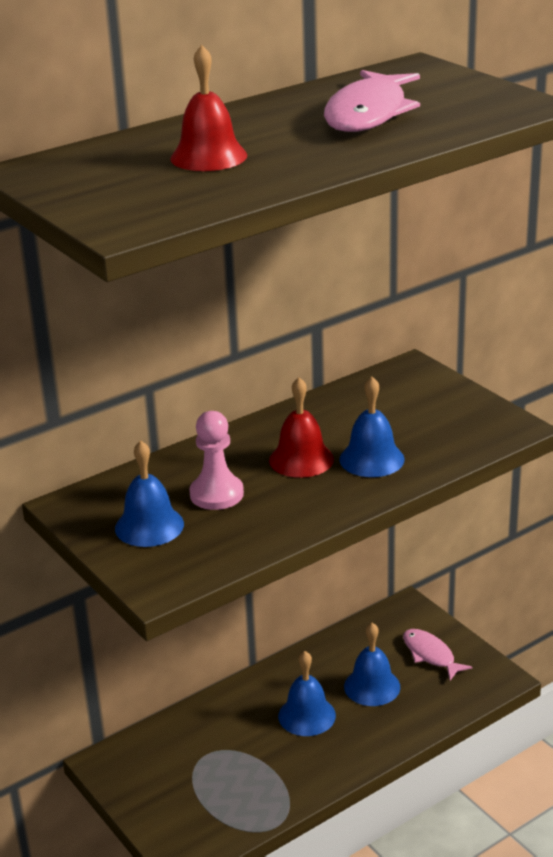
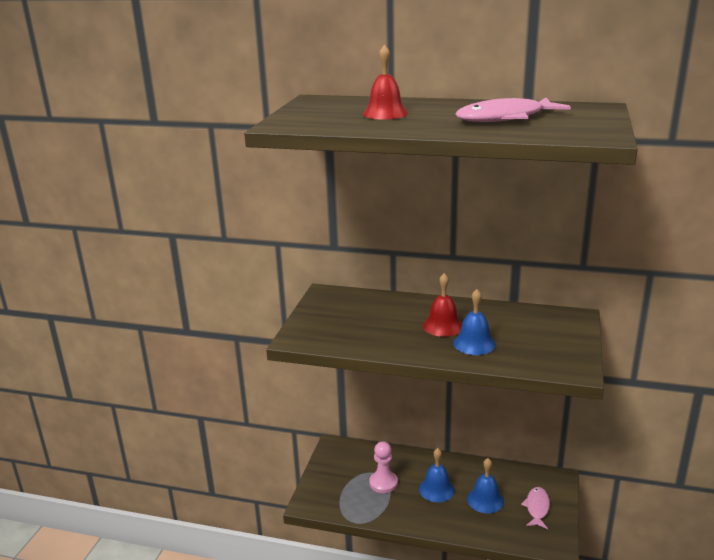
camera: 50 degrees right, 5 degrees down
(149, 526) = (334, 316): blue bell -> none
(216, 494) = (382, 319): pink pawn -> pink pawn (383, 483)

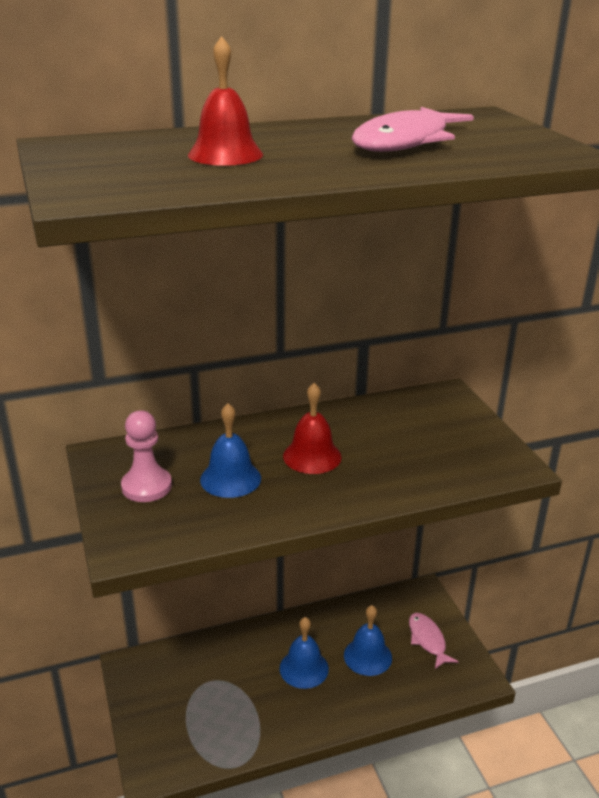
camera: 35 degrees left, 5 degrees up
(383, 483) = (233, 690): pink pawn -> pink pawn (146, 486)
(474, 343) = (373, 469): blue bell -> blue bell (230, 478)

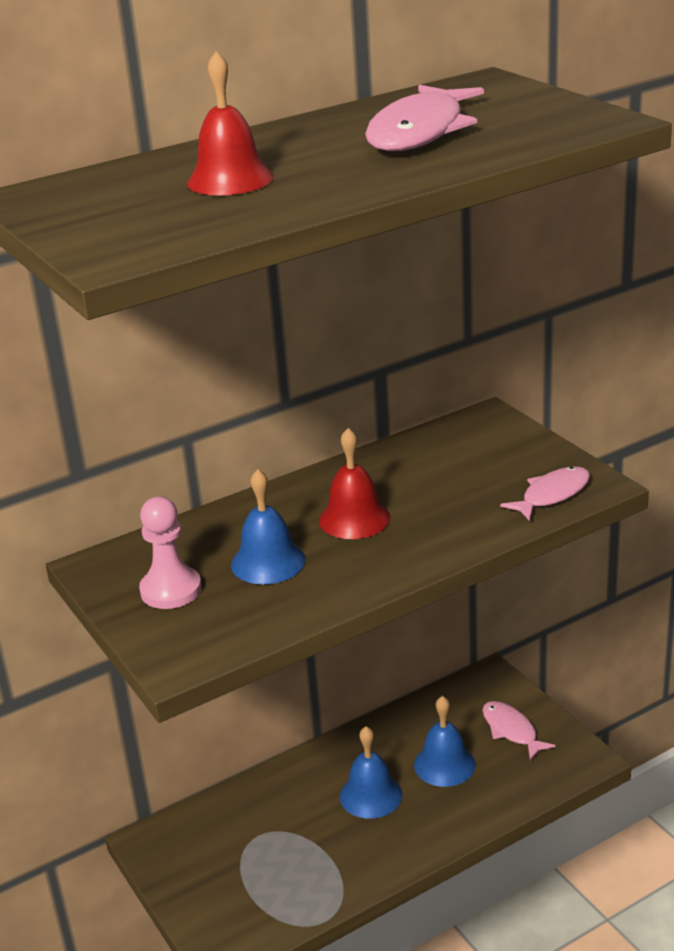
camera: 10 degrees left, 0 degrees up
(478, 468) = (552, 495): none -> pink fish

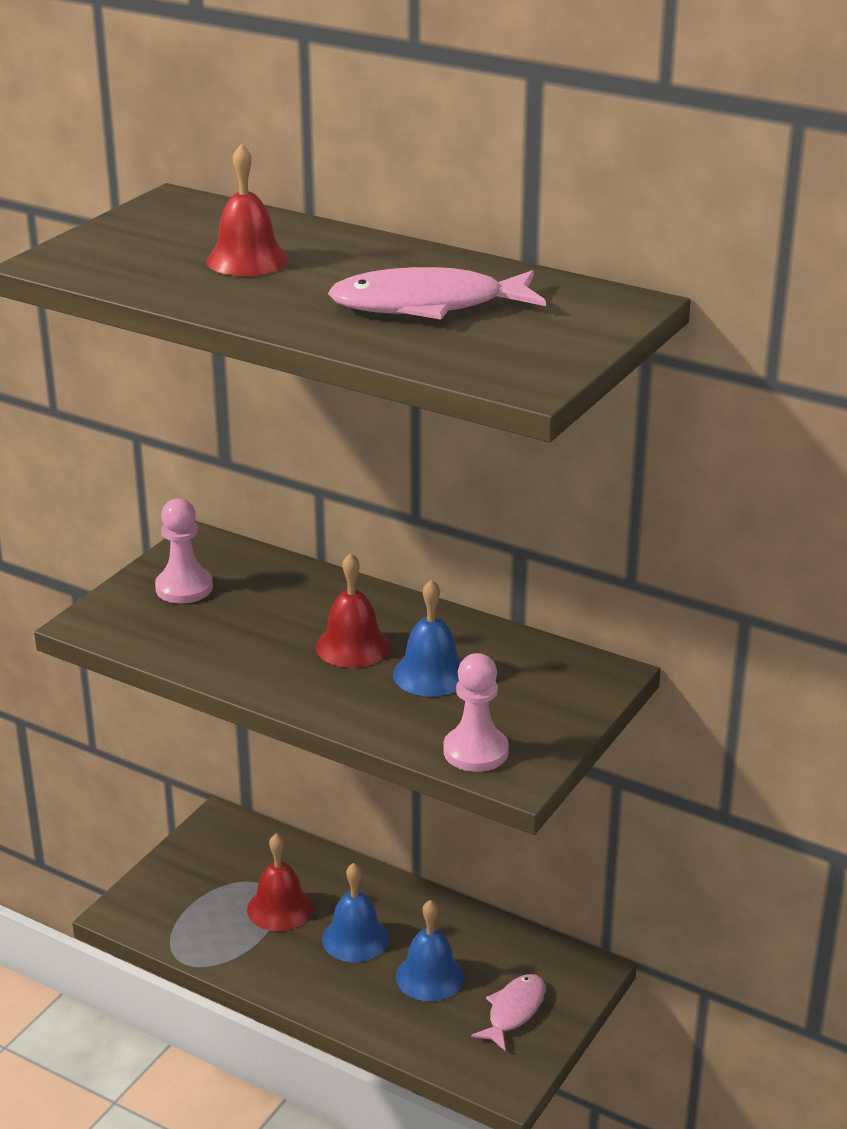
camera: 60 degrees right, 0 degrees up
(268, 562) = (253, 622): blue bell -> blue bell (431, 674)
(299, 832) = (280, 908): none -> red bell
(552, 495) = (475, 751): pink fish -> pink pawn

